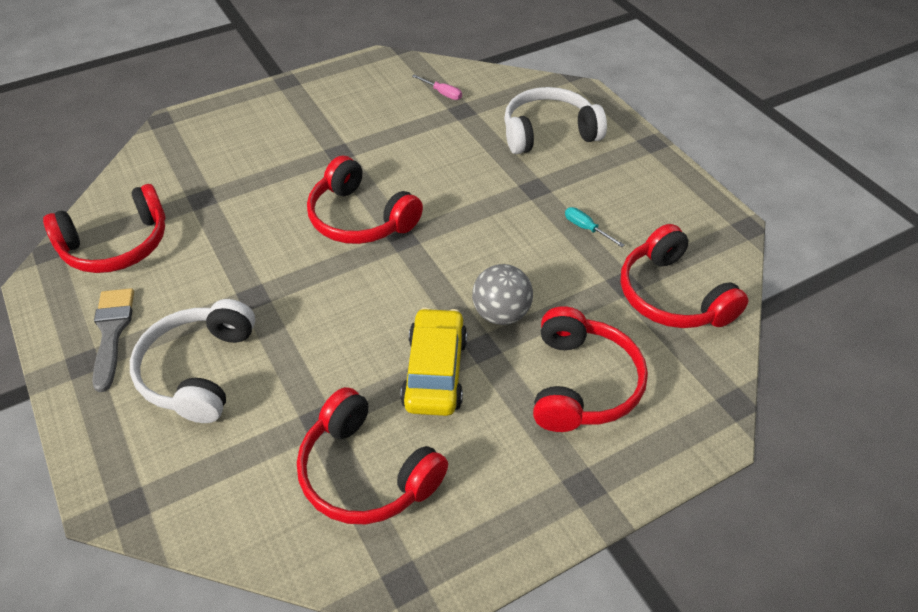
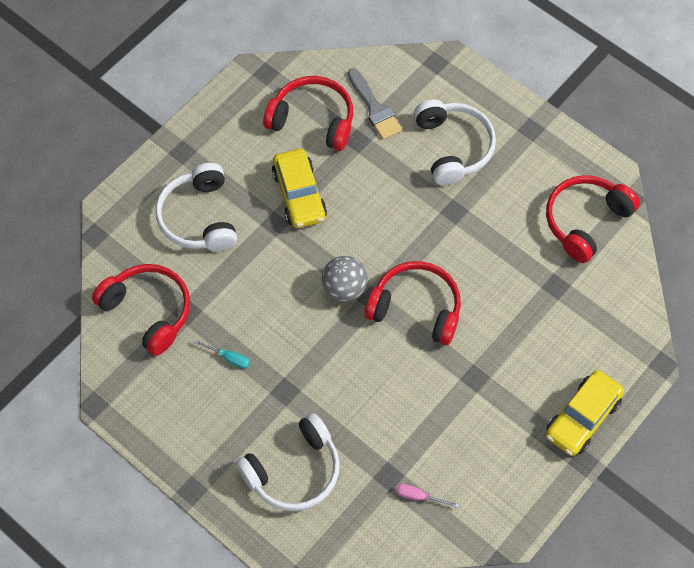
camera: 160 degrees right, 15 degrees up
(112, 332) = (530, 154): grey brush -> grey brush (374, 108)
(264, 105) = (582, 418): none -> yellow car
(501, 314) = (271, 254): grey ball -> grey ball (344, 288)
(582, 383) = (199, 217): red headphones -> white headphones

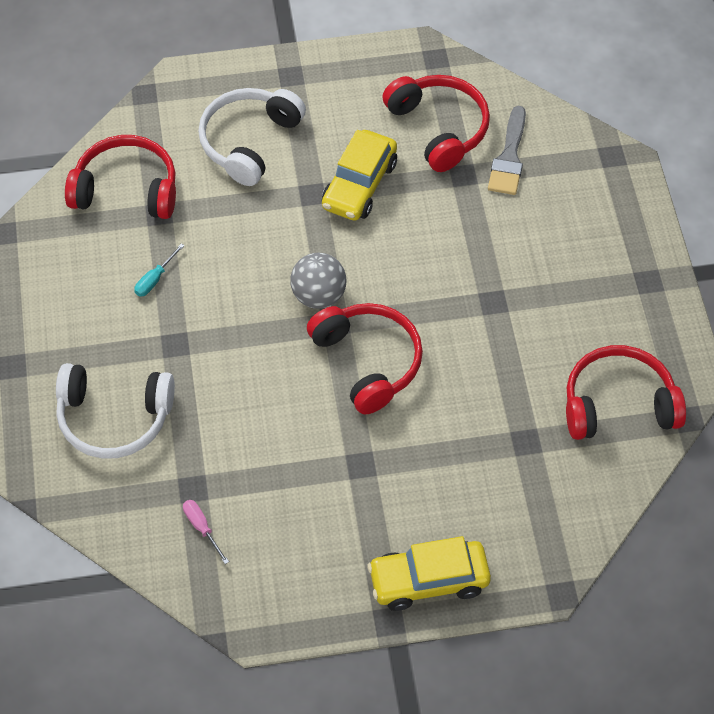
camera: 40 degrees right, 5 degrees down
(148, 311) = (126, 189): red headphones -> red headphones turned 75 degrees counterclockwise
(228, 358) = (155, 279): turquoise screwdriver -> turquoise screwdriver turned 60 degrees clockwise
(453, 147) = (551, 244): white headphones -> none

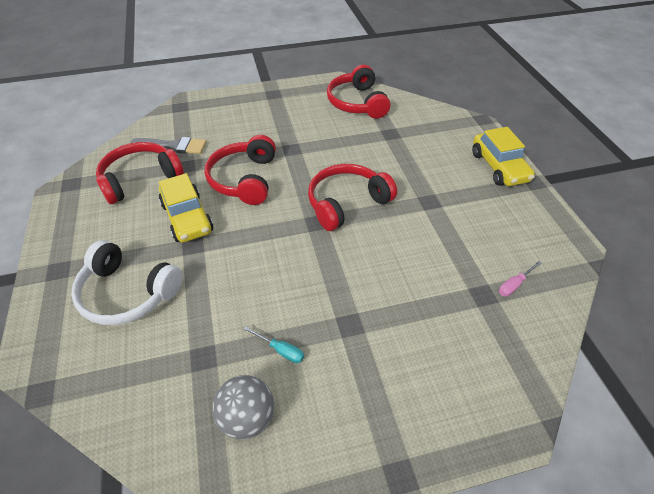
camera: 95 degrees left, 10 degrees down
(114, 418) = (436, 363): white headphones -> none
(126, 189) = (169, 392): red headphones -> red headphones (244, 179)
(318, 295) = (292, 233): grey ball -> grey ball (247, 418)
(359, 185) = (187, 218): yellow car -> yellow car turned 45 degrees clockwise

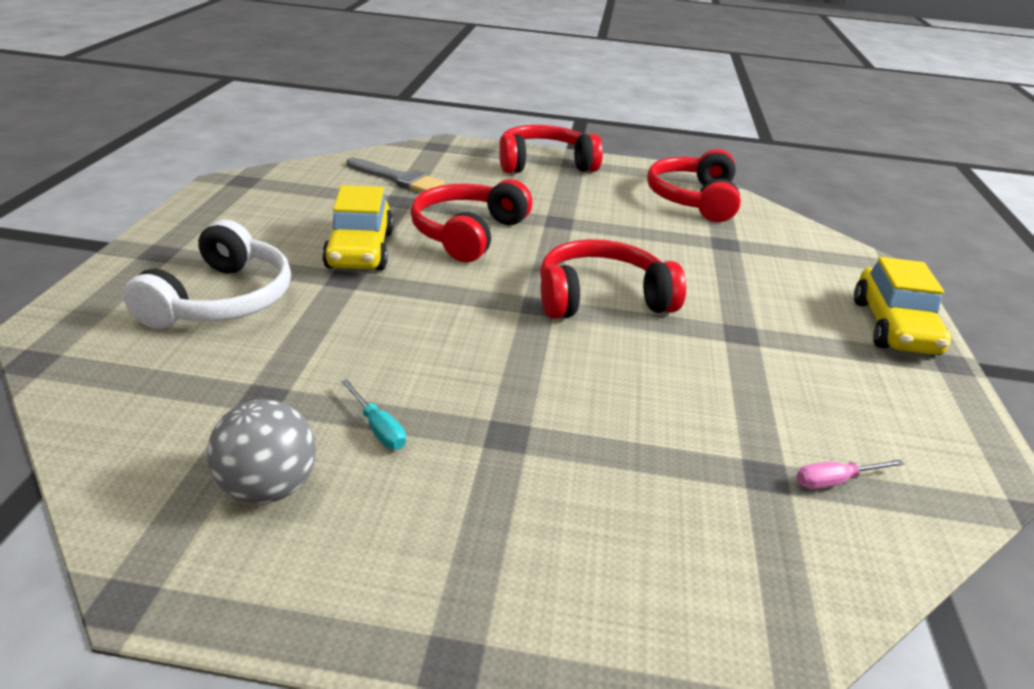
camera: 20 degrees right, 15 degrees down
(127, 293) = (222, 300): white headphones -> white headphones turned 120 degrees counterclockwise
(140, 179) = (330, 198): red headphones -> red headphones (544, 164)

